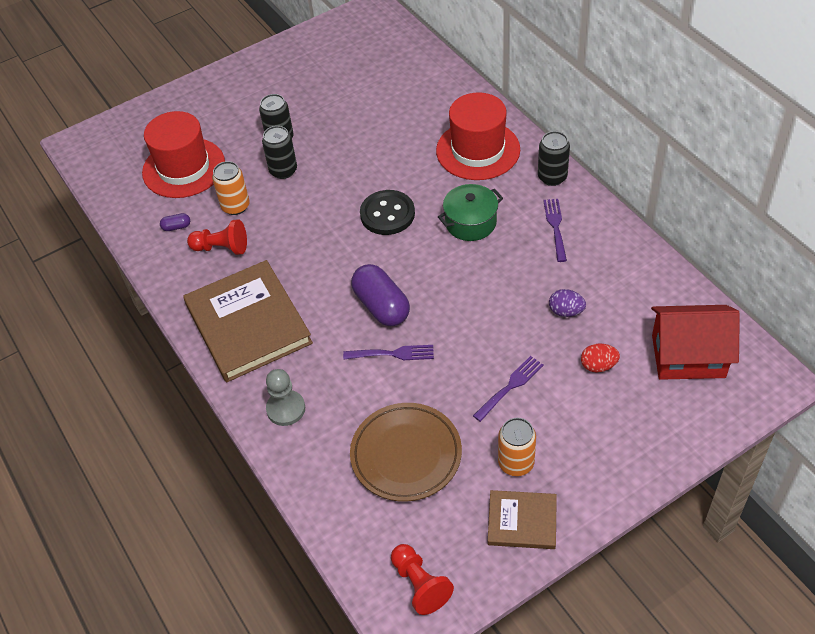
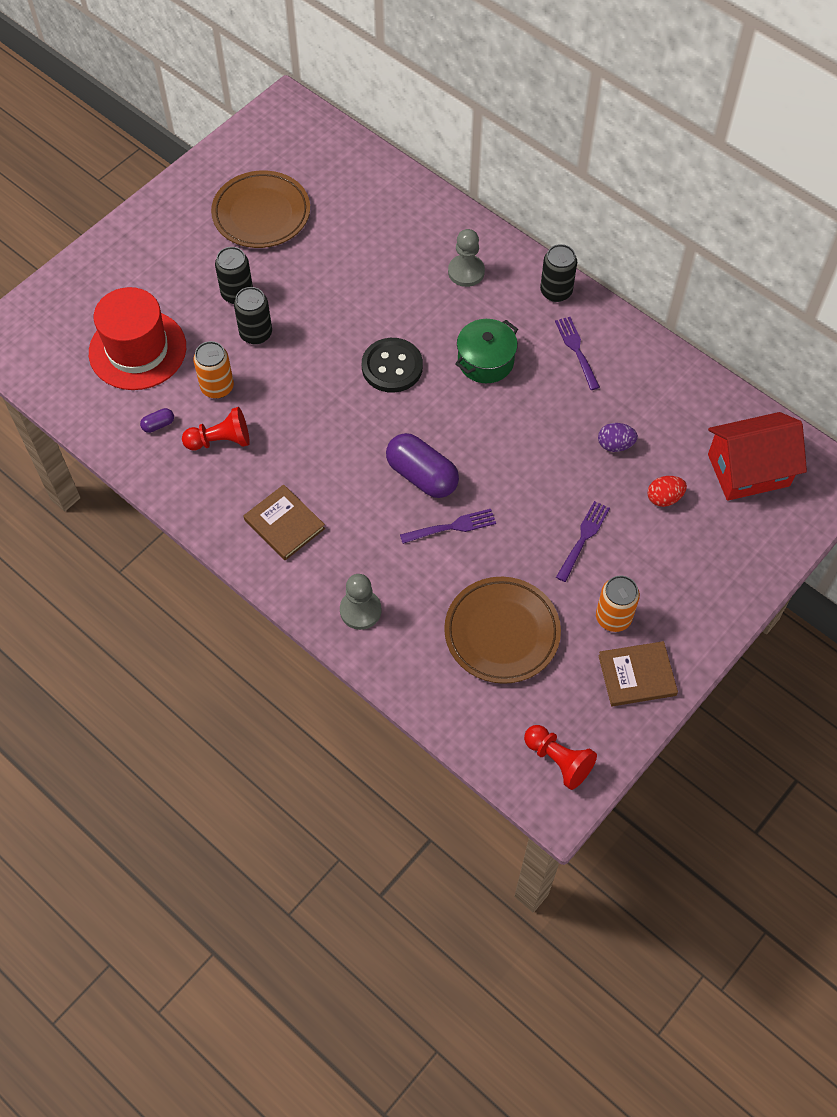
camera: 20 degrees left, 10 degrees up
(248, 324) = (284, 524): brown book -> brown book, size x0.52
(323, 83) = (261, 214): none -> brown plate
(478, 150) = (466, 272): red hat -> grey pawn

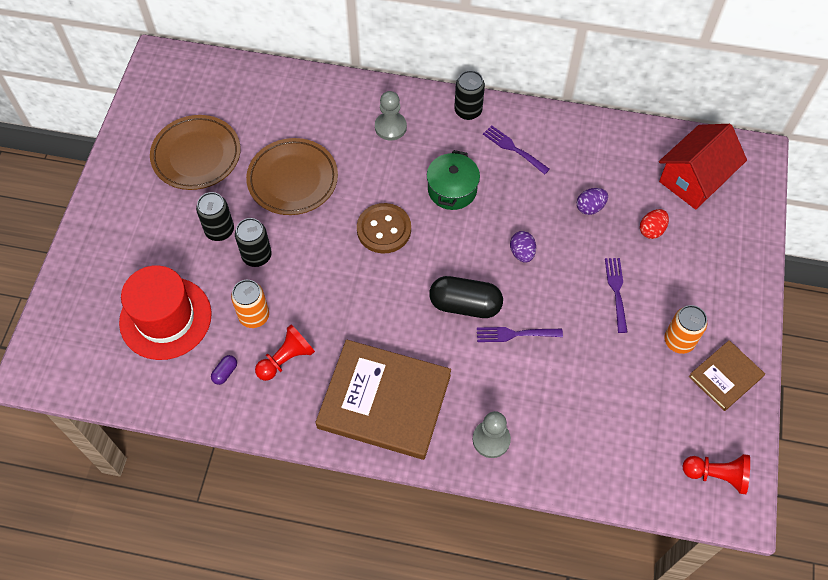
camera: 30 degrees left, 0 degrees up
(284, 524) = (384, 401): brown book -> brown book, size x1.92
(392, 367) = (384, 229): black button -> brown button
(422, 475) = (465, 305): purple capsule -> black capsule
(452, 527) = (515, 334): purple fork -> purple fork turned 135 degrees counterclockwise
(502, 633) = (608, 398): brown plate -> brown plate (293, 180)
(513, 455) = (522, 253): none -> purple egg

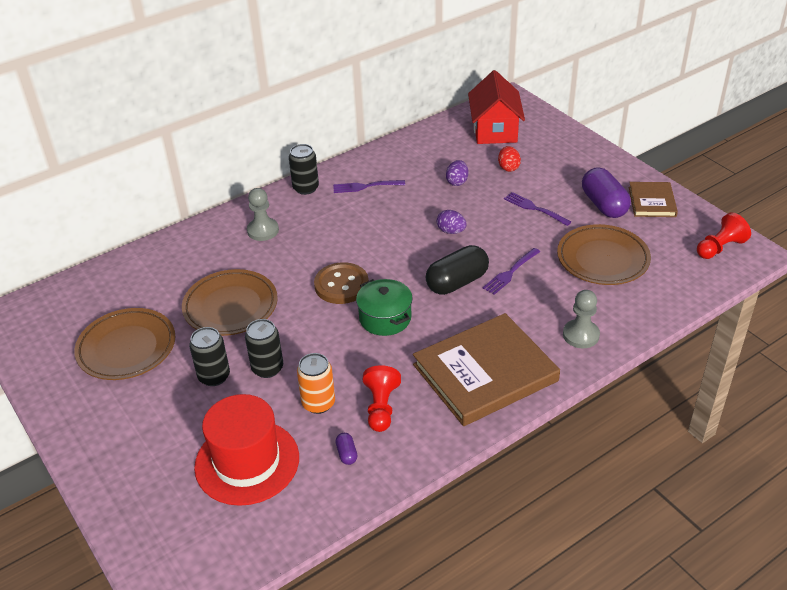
camera: 45 degrees left, 20 degrees down
(452, 190) = (357, 233): green pot -> green pot (385, 318)
(603, 391) = (602, 259): none -> brown plate
(679, 341) = (603, 205): orange can -> purple capsule

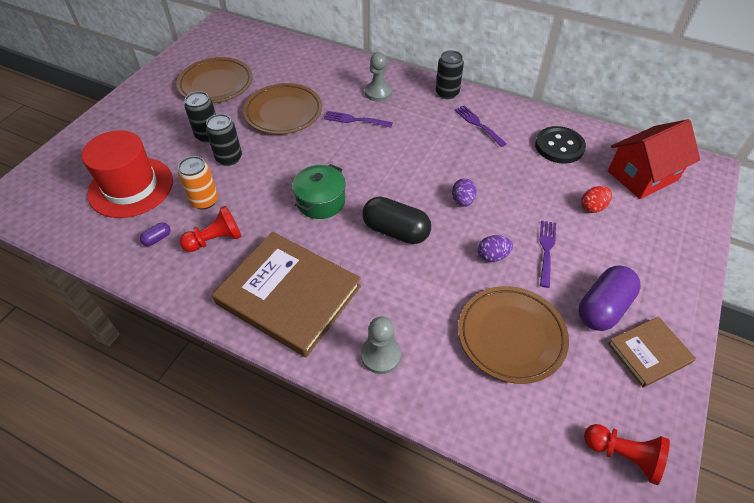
camera: 60 degrees right, 10 degrees up
(341, 285) = (344, 160): brown button -> none
(430, 155) = (559, 146): none -> black button
(457, 182) = (536, 178): purple egg -> purple egg (492, 256)
(510, 272) = (435, 265): purple fork -> purple fork (355, 120)

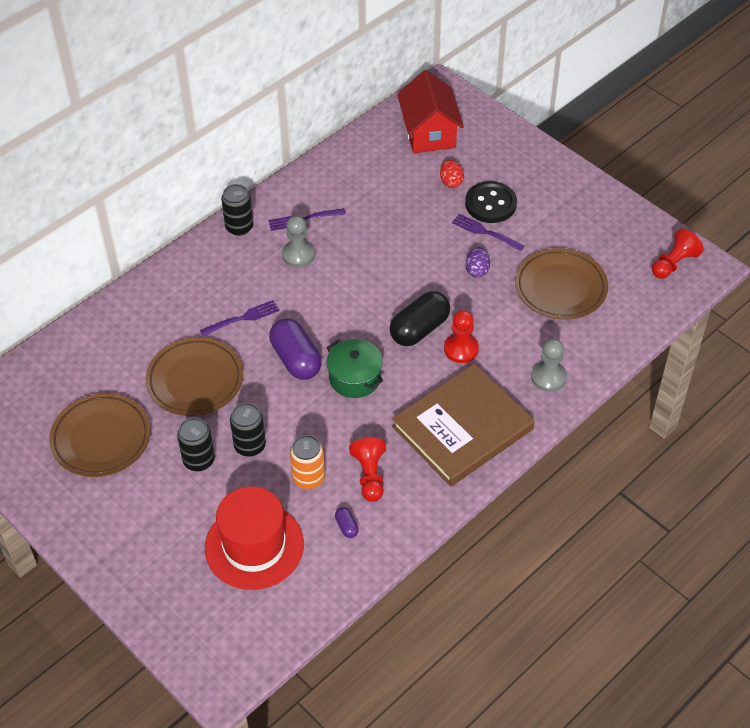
camera: 70 degrees left, 0 degrees up
(355, 120) = (243, 318): purple fork -> purple fork turned 150 degrees counterclockwise
(378, 93) = (206, 285): grey pawn -> grey pawn (298, 255)
(386, 269) = (461, 349): none -> red pawn
(462, 201) = (403, 268): purple egg -> none
(559, 146) = (365, 172): black button -> black button (490, 204)
(603, 307) = (555, 221): purple capsule -> purple capsule (296, 359)
(649, 353) = (603, 213): brown book -> none

